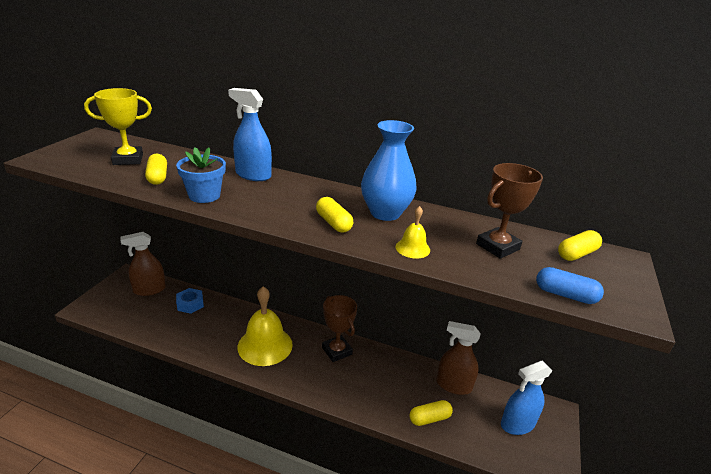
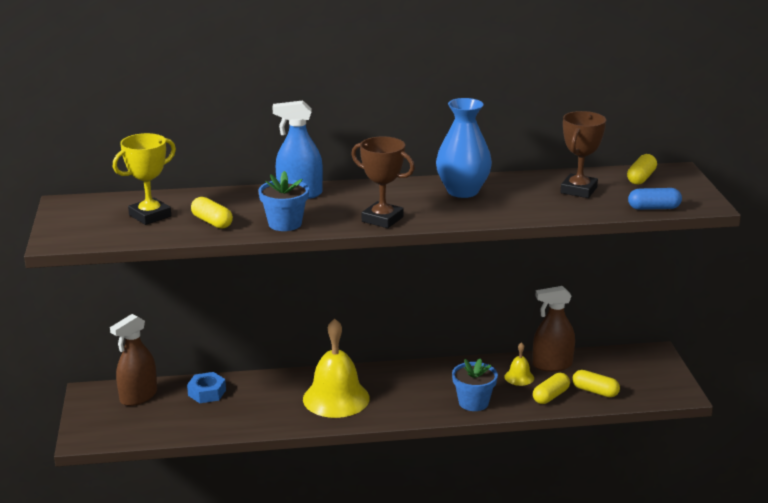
camera: 25 degrees left, 5 degrees down
(333, 223) = (430, 211): yellow capsule -> yellow capsule (595, 391)
(337, 351) = (415, 377): brown trophy -> brown trophy (382, 219)
(361, 396) = (473, 402): none -> blue flower pot
(412, 248) = (516, 210): yellow bell -> yellow bell (519, 377)
(517, 424) = (629, 373): blue spray bottle -> none

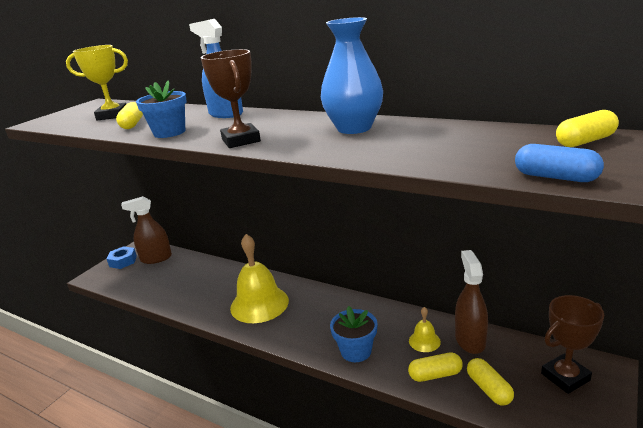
camera: 40 degrees right, 0 degrees up
(207, 393) = (192, 269): blue nut -> blue nut (123, 261)
(552, 365) = (470, 340): brown spray bottle -> brown spray bottle turned 60 degrees clockwise
(578, 190) = (480, 143): brown trophy -> brown trophy (565, 377)

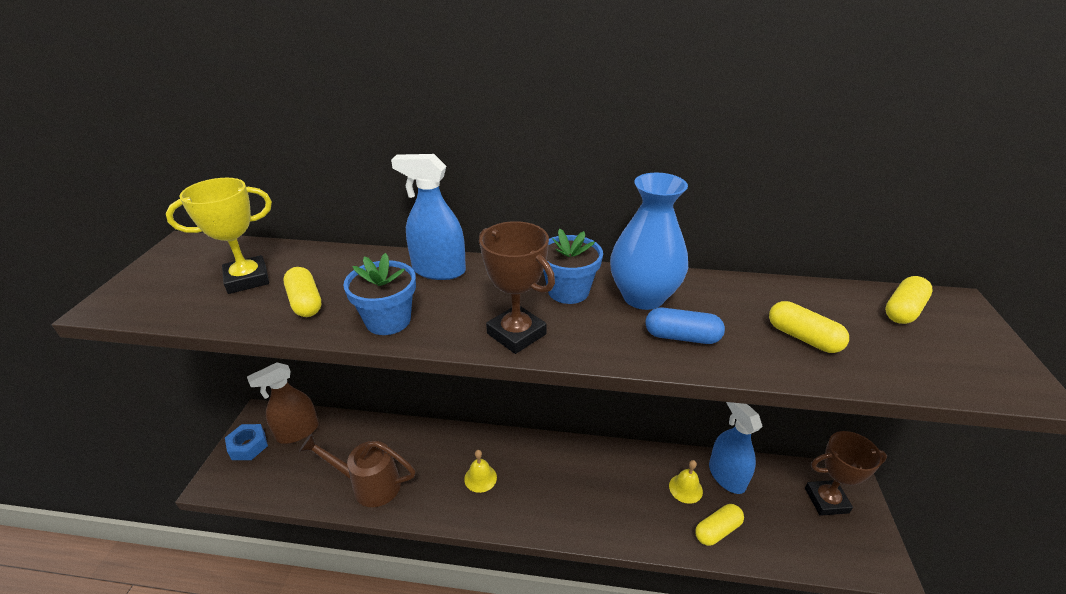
camera: 25 degrees left, 10 degrees up
(182, 294) = (369, 485): none -> brown watering can
(259, 304) = (480, 478): yellow bell -> yellow bell, size x0.46
(356, 351) = (625, 520): blue flower pot -> blue flower pot (568, 291)
(470, 340) = (726, 476): brown spray bottle -> blue spray bottle
(488, 389) = (772, 534): yellow capsule -> yellow capsule (803, 337)
(555, 177) = (932, 380): blue capsule -> blue capsule (682, 337)
(565, 377) = (826, 500): brown trophy -> brown trophy turned 45 degrees clockwise

